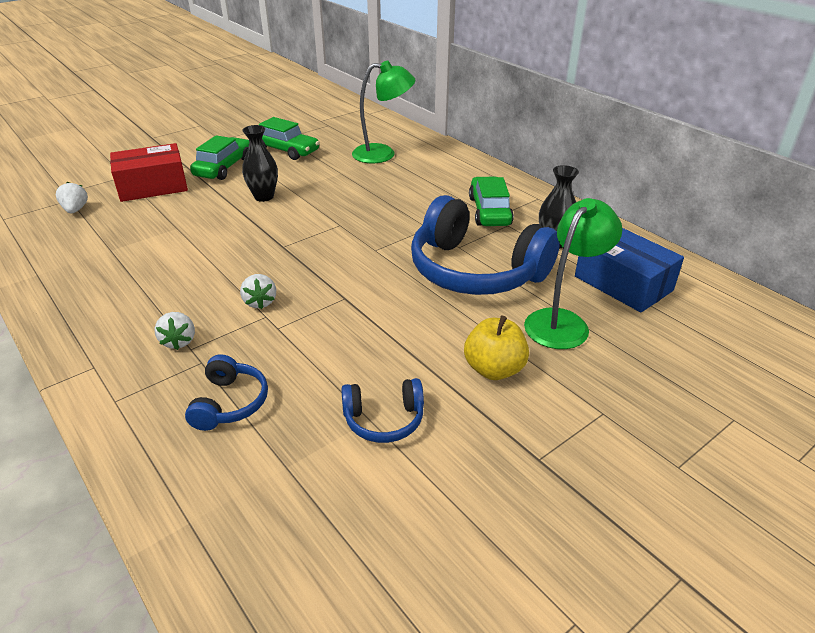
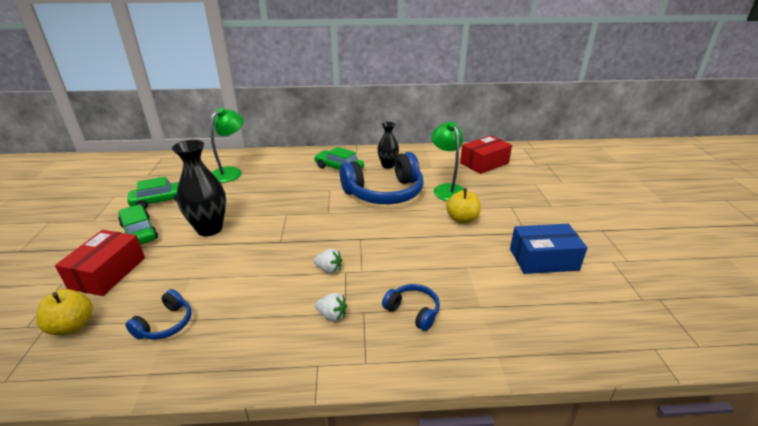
camera: 55 degrees left, 5 degrees down
(75, 210) = (72, 326): white strawberry -> yellow apple
(264, 197) = (209, 229): black vase -> black vase, size x1.63
(384, 419) = (470, 263): blue headphones -> blue headphones (165, 324)
(623, 283) = (436, 165): blue box -> blue box (543, 259)
(712, 330) = (484, 163): none -> red box

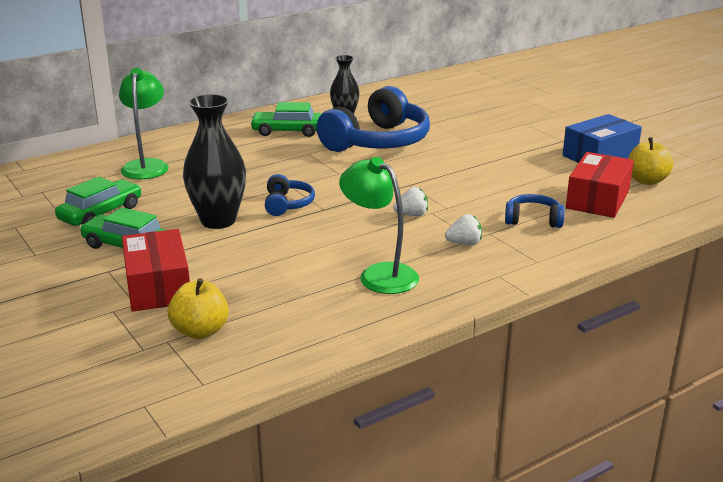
camera: 30 degrees left, 5 degrees down
(165, 324) = (306, 298): blue headphones -> blue headphones (287, 204)
(447, 189) = (442, 123): green lamp -> green lamp (379, 274)
(462, 219) = (490, 144): yellow apple -> yellow apple (646, 180)
(484, 163) = (451, 92): red box -> red box (597, 199)

